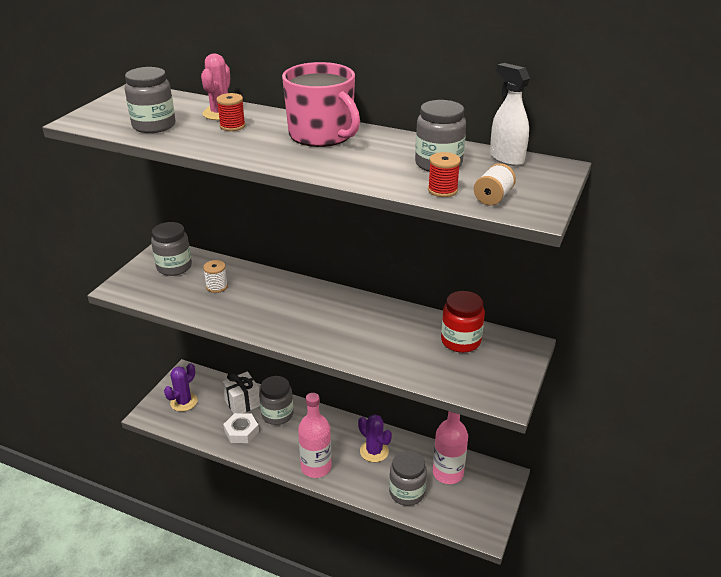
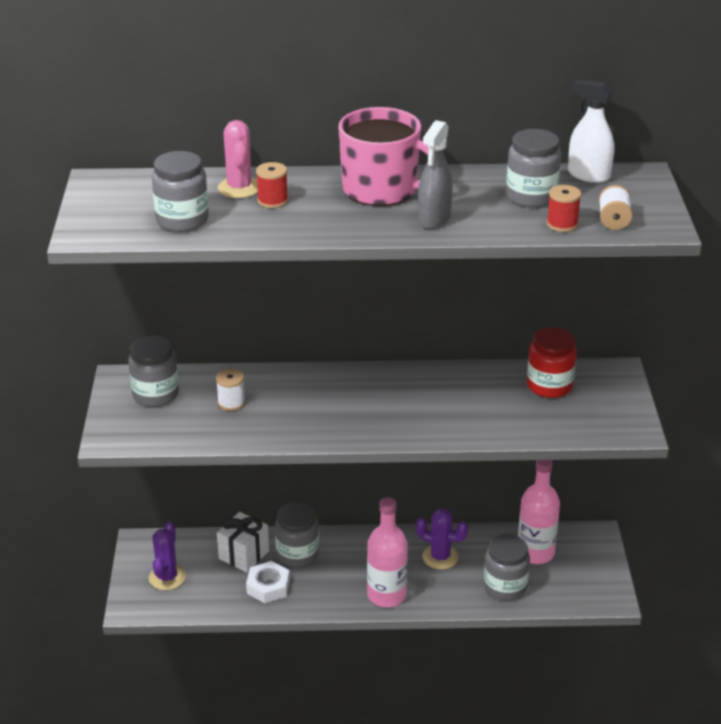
camera: 25 degrees left, 0 degrees up
(338, 163) = (434, 219): none -> grey spray bottle

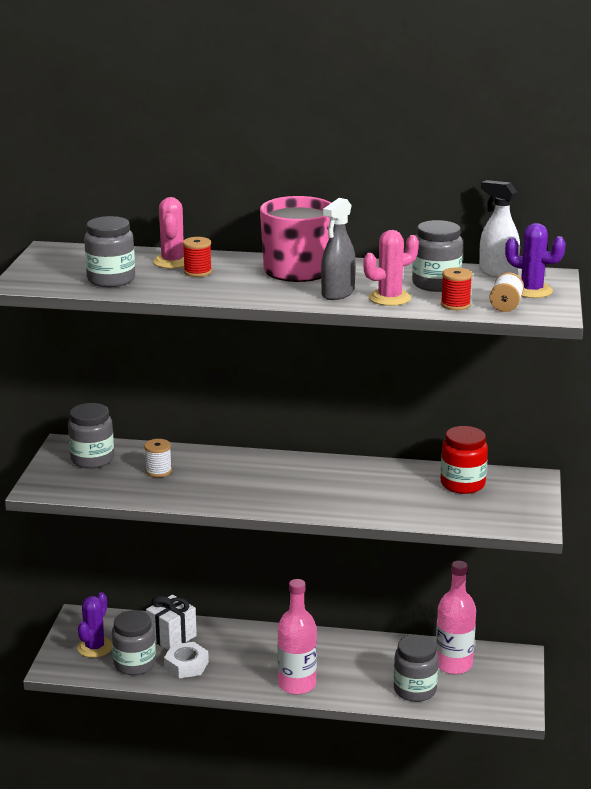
camera: 10 degrees right, 10 degrees down
(297, 554) = (222, 641): grey jar -> grey jar (135, 664)
(440, 557) = (358, 658): purple cactus -> purple cactus (531, 290)
(490, 221) = (389, 298): none -> pink cactus

